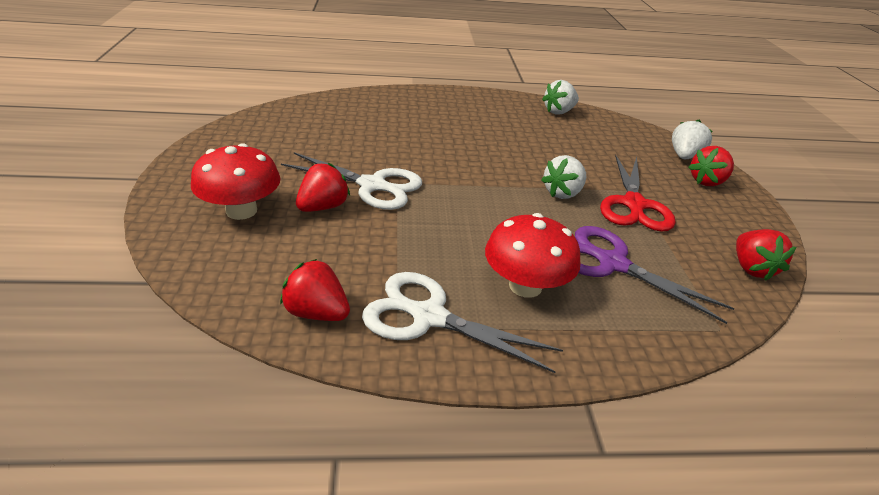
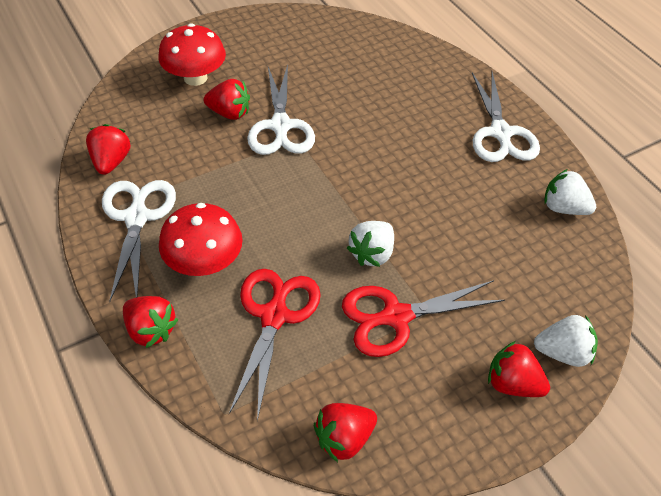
camera: 65 degrees right, 15 degrees up
(472, 105) = (500, 133): none -> white scissors
(562, 193) = (372, 253): white strawberry -> white strawberry turned 75 degrees counterclockwise
(603, 352) = (151, 330): none -> red strawberry
(611, 263) = (275, 315): purple scissors -> red scissors

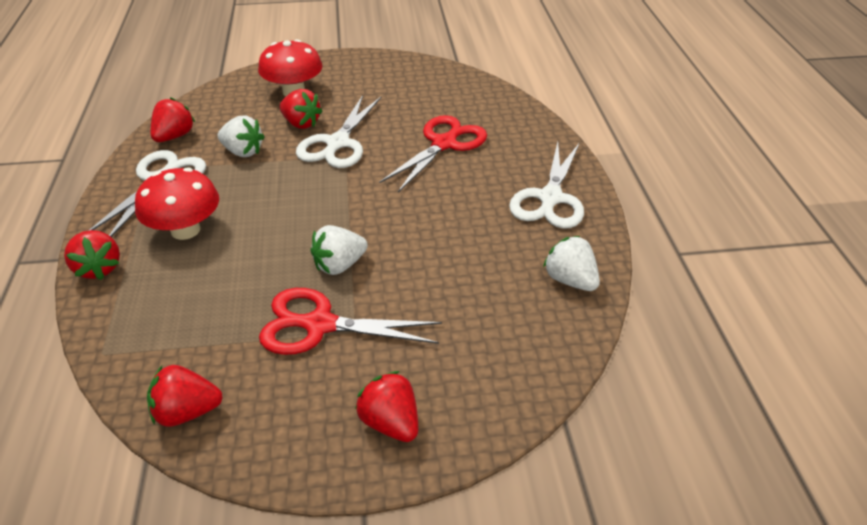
camera: 25 degrees right, 10 degrees down
(275, 315) = (210, 289): red scissors -> red scissors (444, 144)
(562, 352) = (467, 412): white strawberry -> white strawberry (243, 152)

